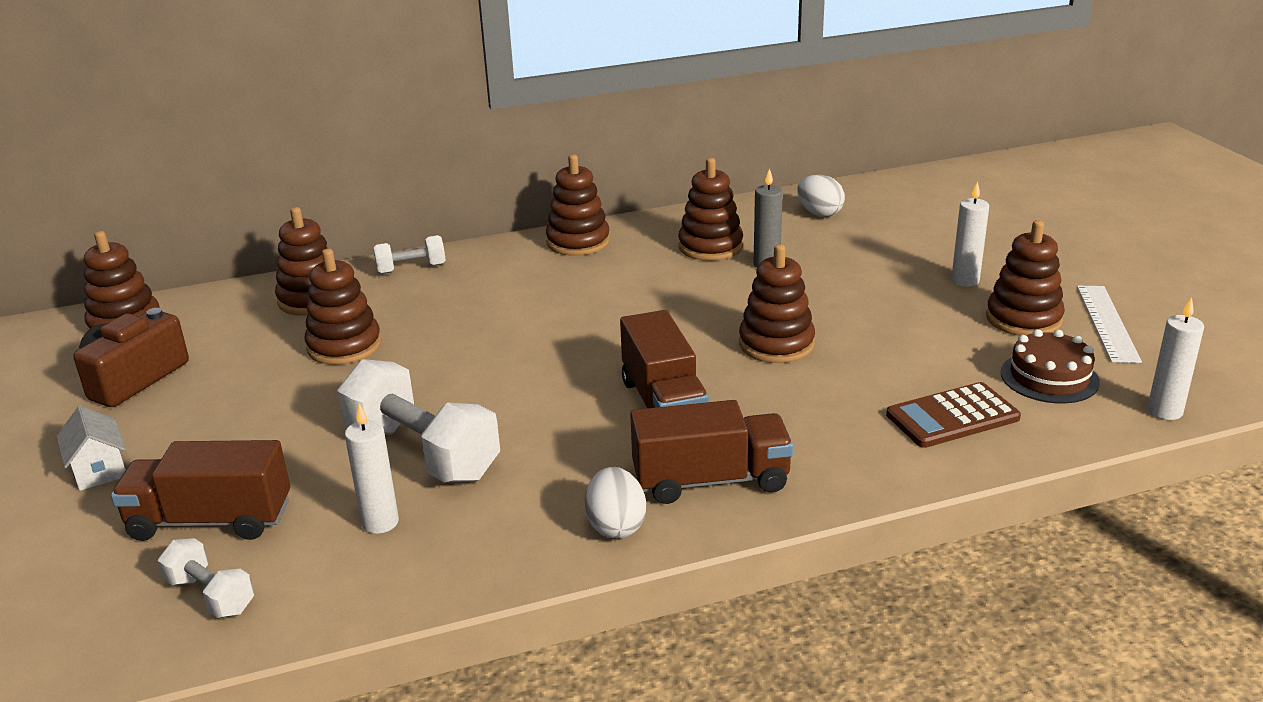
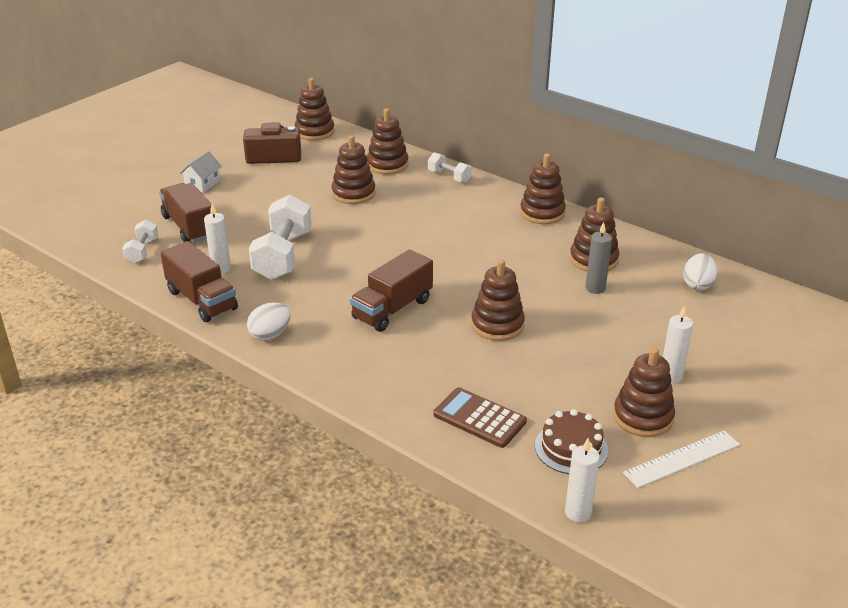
camera: 55 degrees right, 5 degrees up
(711, 480) = (333, 350): brown truck -> brown truck (202, 300)

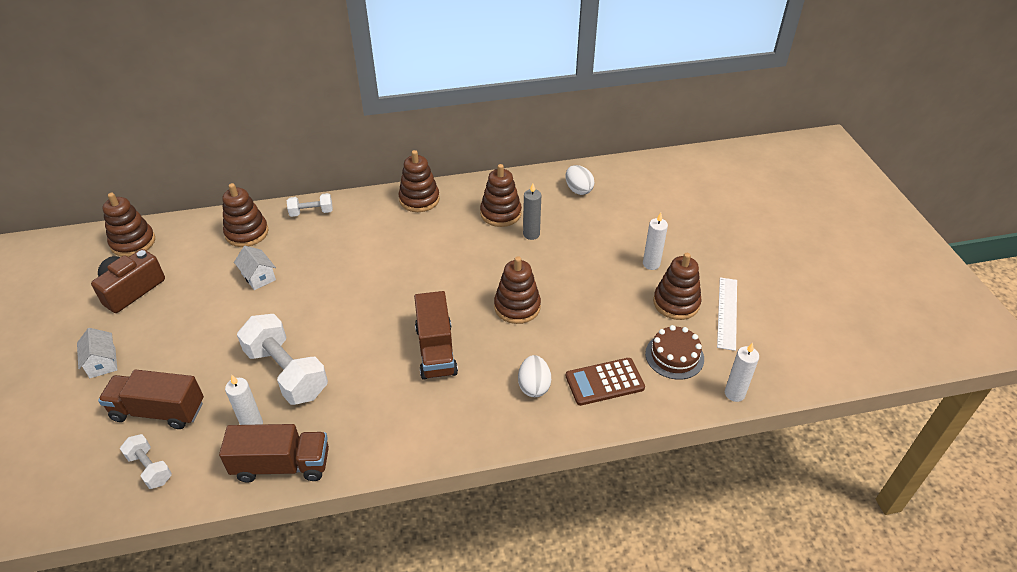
camera: 50 degrees left, 10 degrees up
(270, 335) = (384, 445): white egg -> white egg (534, 386)
(353, 193) = (258, 277): brown stacking toy -> white house

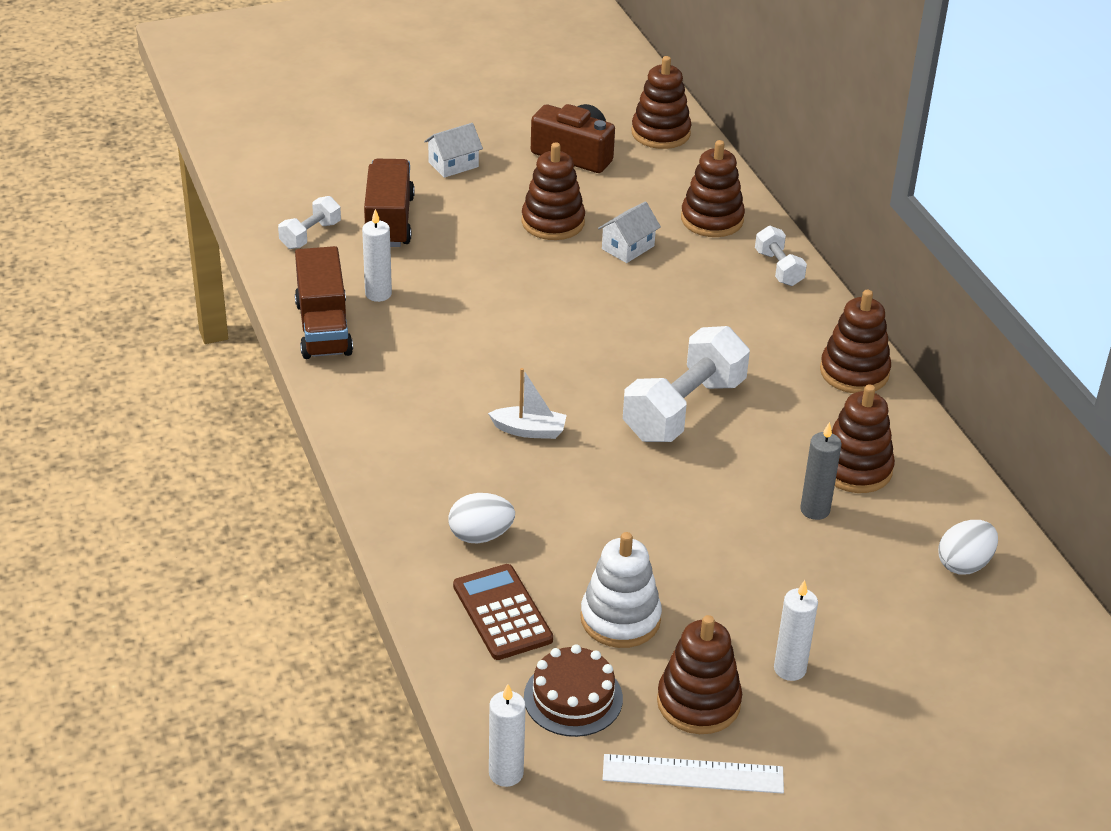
camera: 80 degrees right, 5 degrees down
(287, 372) = (464, 304): white dumbbell -> white dumbbell (684, 409)
(436, 350) = (529, 430): brown truck -> white boat
(517, 307) = (637, 506): brown stacking toy -> brown stacking toy (553, 222)
(612, 327) = (620, 619): none -> white stacking toy

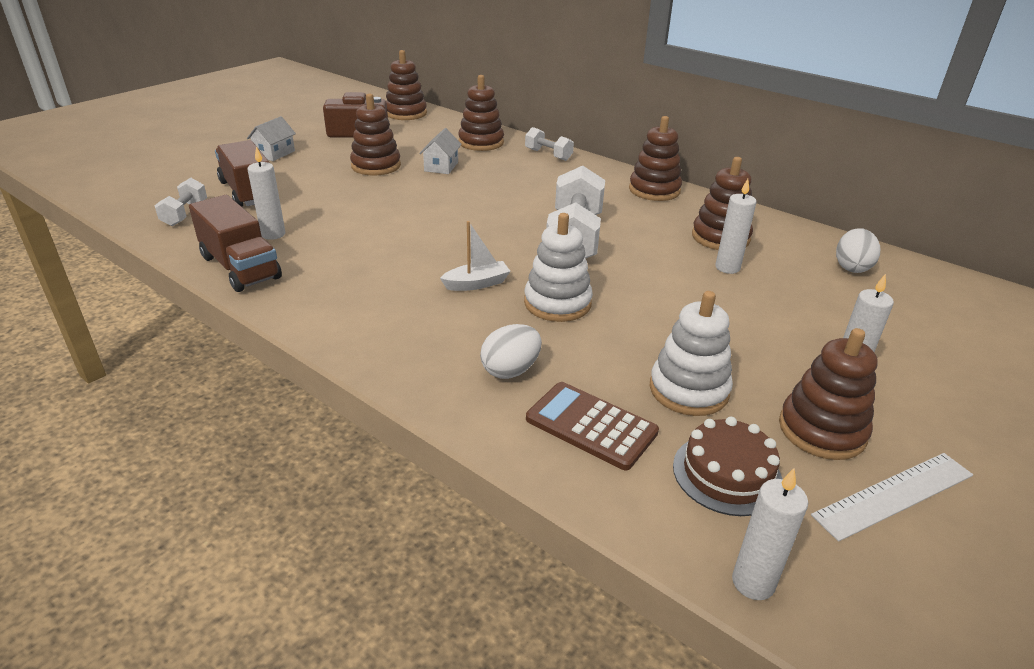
camera: 30 degrees left, 5 degrees down
(588, 483) = (557, 303): none -> white stacking toy
(815, 510) = (727, 268): grey candle -> white candle

